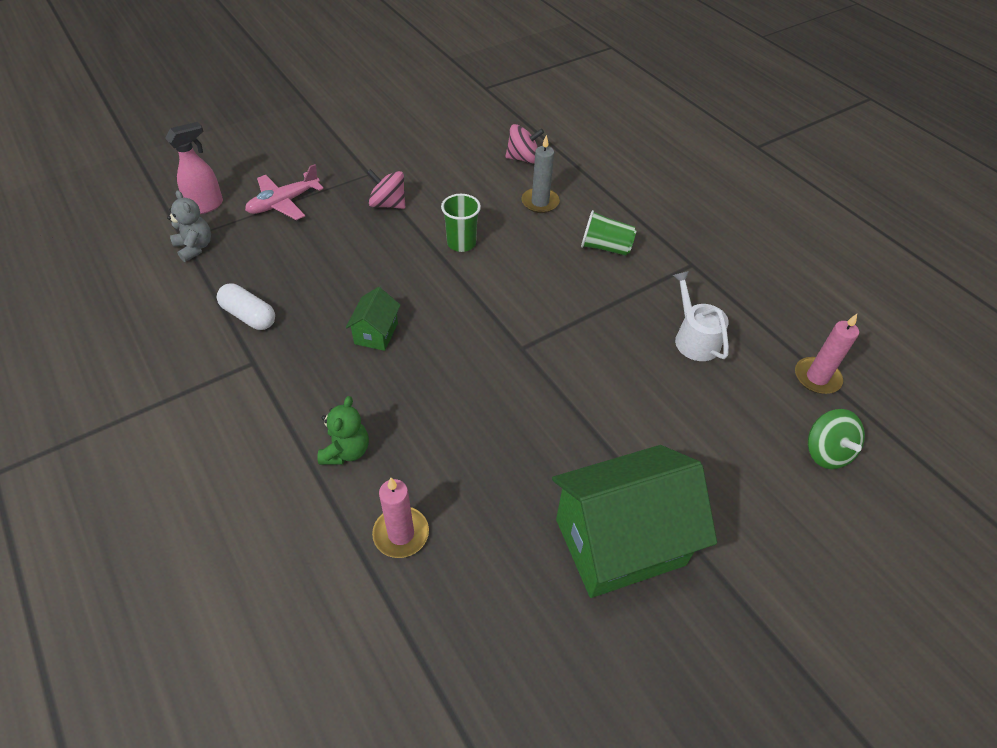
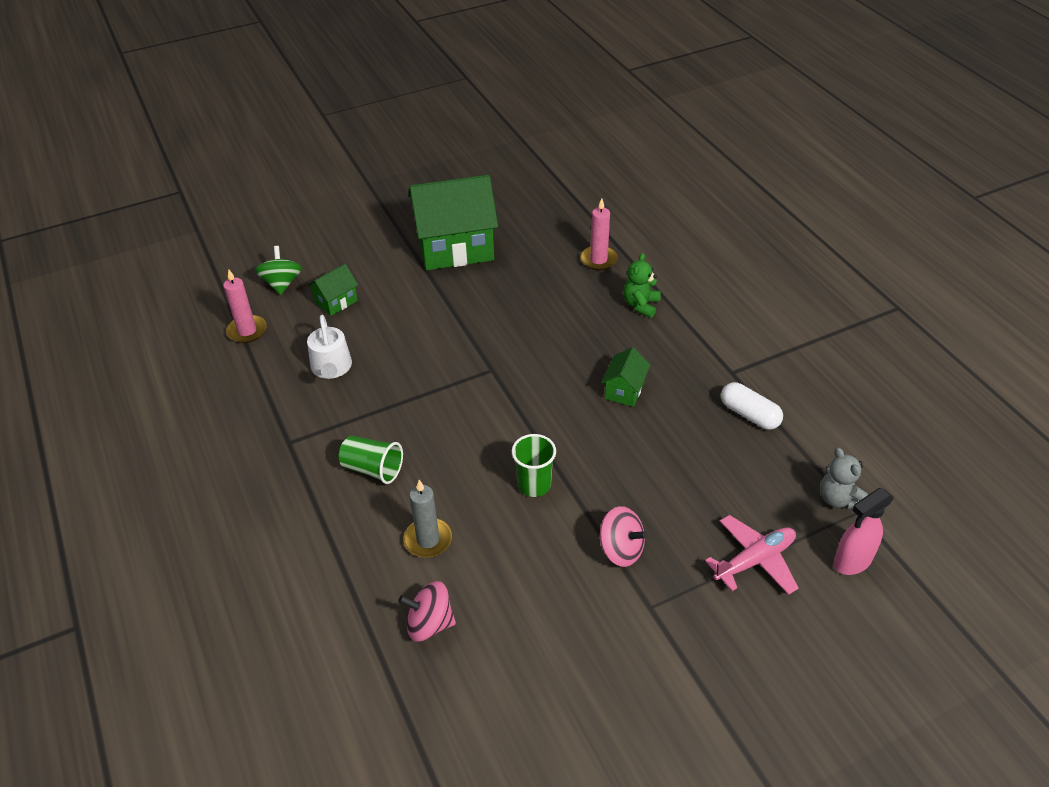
camera: 170 degrees left, 5 degrees down
(739, 427) = (336, 302): none -> green house

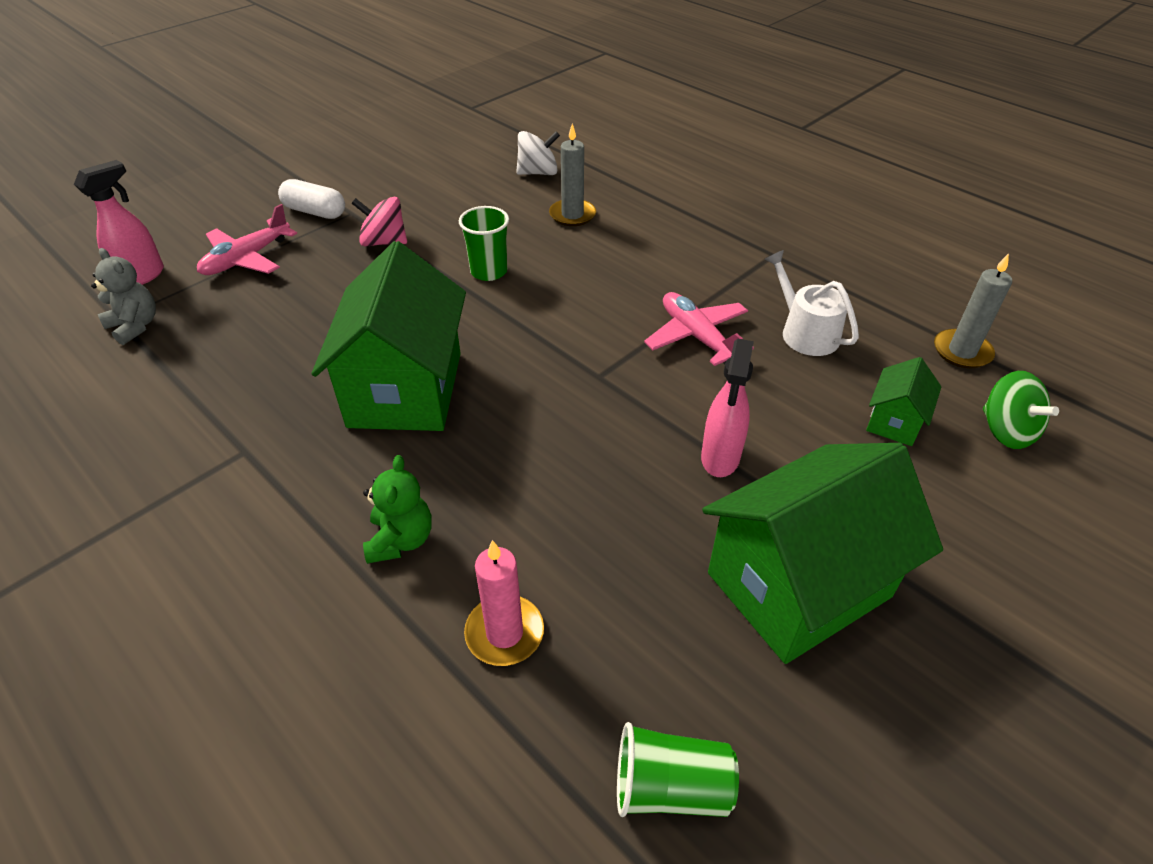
camera: 160 degrees right, 0 degrees up
(247, 331) = (962, 351): pink candle -> grey candle
(373, 469) = (666, 251): green cup -> green cup (670, 787)
(407, 382) = (697, 336): none -> pink plane
(429, 624) = (538, 173): pink spinning top -> white spinning top
(450, 305) = (720, 458): none -> pink spray bottle
(624, 390) = (406, 389): green house -> green house, size x2.20
(749, 415) = (227, 395): white capsule -> white capsule (315, 212)

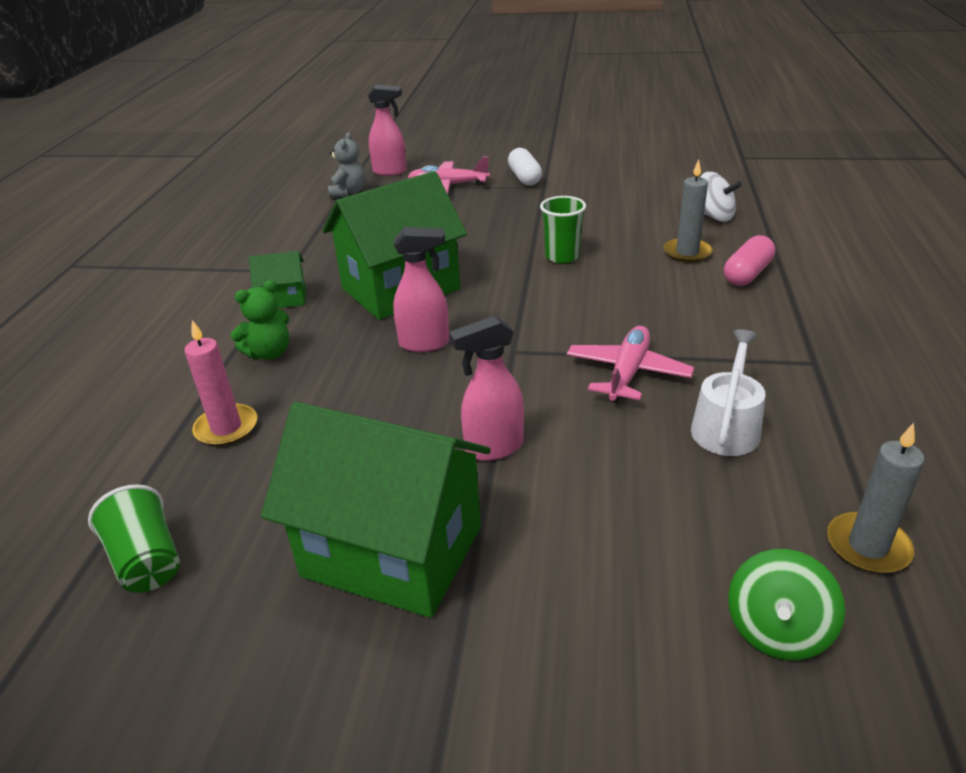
camera: 55 degrees right, 10 degrees down
(384, 242) = (532, 210): pink spinning top -> none
(523, 421) = (425, 343): none -> pink spray bottle
(637, 211) = (747, 274): none -> pink capsule
(894, 421) = (676, 535): green house -> green house (284, 298)

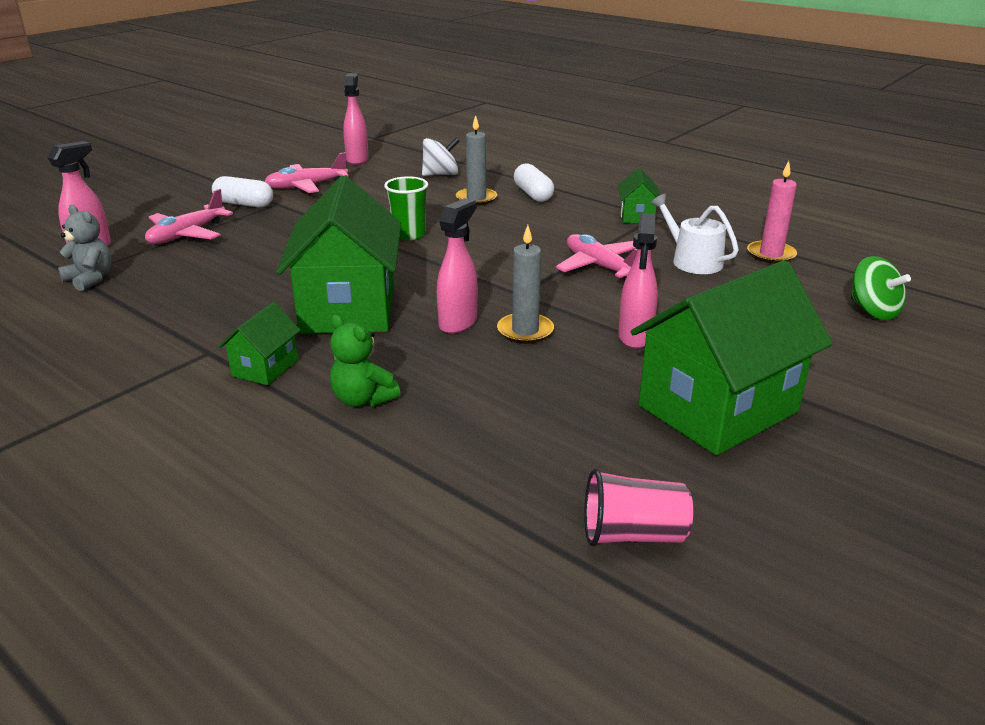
camera: 60 degrees left, 5 degrees down
(147, 560) = (632, 534): green cup -> pink cup
(226, 428) = (467, 450): pink candle -> pink candle (771, 254)
(269, 353) = (363, 399): green teddy bear -> green teddy bear turned 135 degrees clockwise
(592, 181) = (306, 186): none -> pink plane
(681, 173) = (357, 159): none -> pink spray bottle
(747, 274) = (533, 194): pink capsule -> white capsule
(793, 351) = (637, 216): none -> green house
(867, 546) = (826, 267): grey candle -> grey candle (525, 331)

